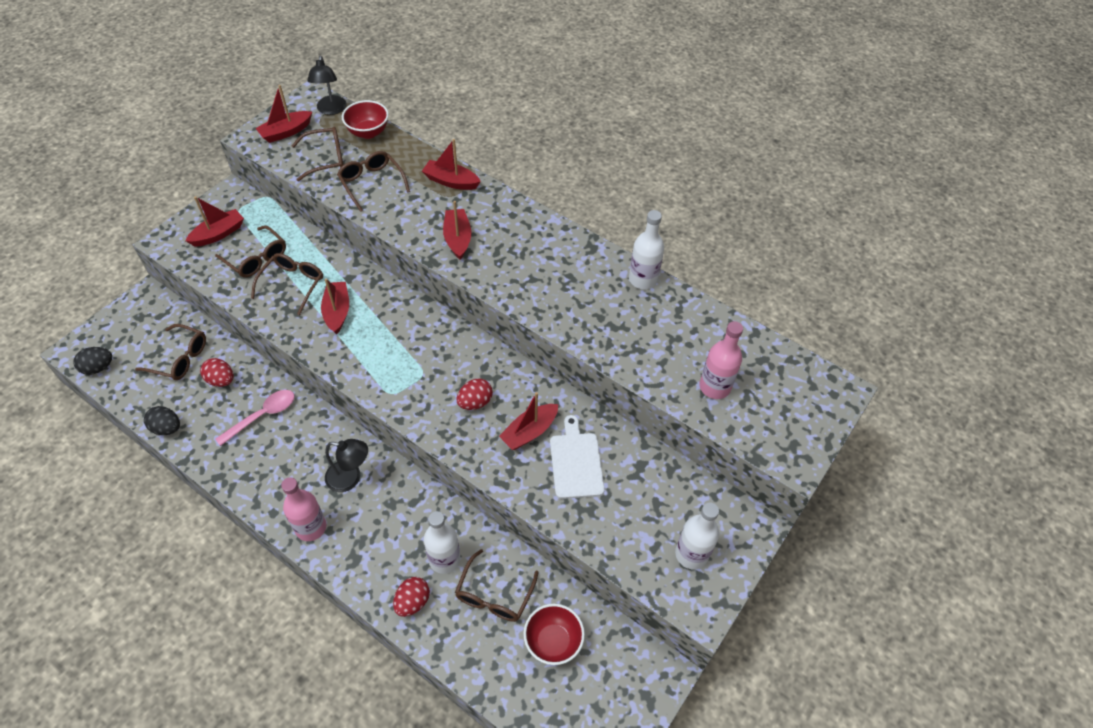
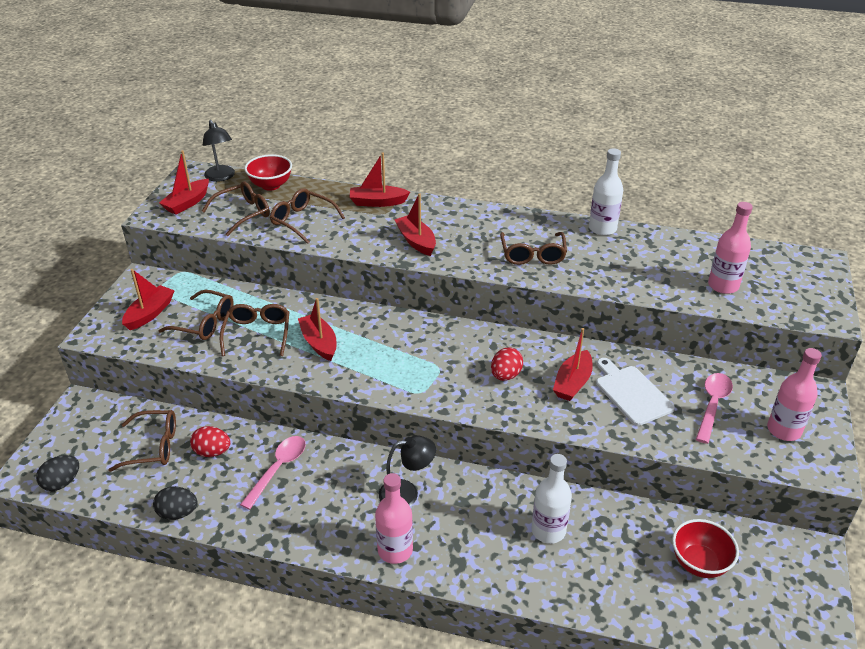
camera: 20 degrees left, 15 degrees down
(412, 602) = (543, 579): red egg -> none
(494, 594) = (617, 543): brown glasses -> brown glasses (532, 254)
(642, 502) = (712, 405): none -> pink spoon
(691, 554) = (784, 430): white bottle -> pink bottle

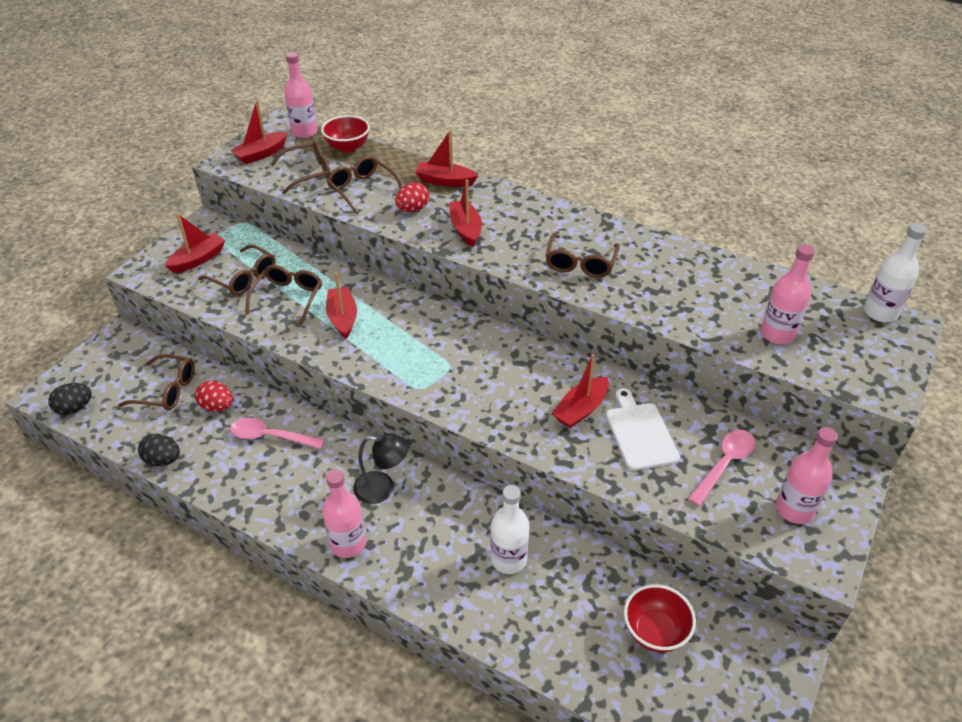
camera: 15 degrees right, 5 degrees up
(221, 177) = (304, 132): black lamp -> pink bottle
(278, 469) = (270, 436): pink spoon -> pink spoon turned 120 degrees counterclockwise
(505, 375) = (514, 387): red egg -> red egg (412, 209)
(602, 229) = (669, 247): white bottle -> white bottle (880, 312)

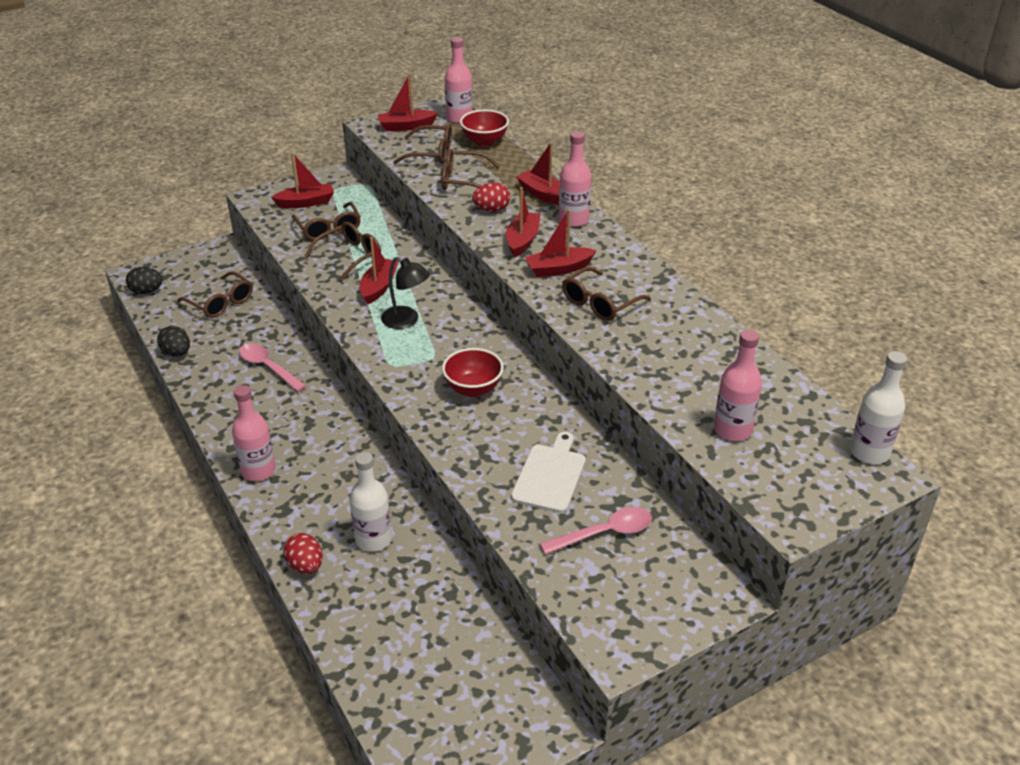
camera: 30 degrees right, 5 degrees down
(217, 407) = (247, 329): red egg -> red egg (305, 566)
(362, 190) = (463, 180): brown glasses -> brown glasses turned 75 degrees counterclockwise
(382, 488) = (320, 441): black lamp -> black lamp (406, 321)
(581, 409) = (515, 435): red boat -> red boat (559, 269)
(655, 632) = (445, 652): red bowl -> red bowl (473, 389)
(794, 509) = (634, 597): pink bottle -> pink bottle (573, 220)

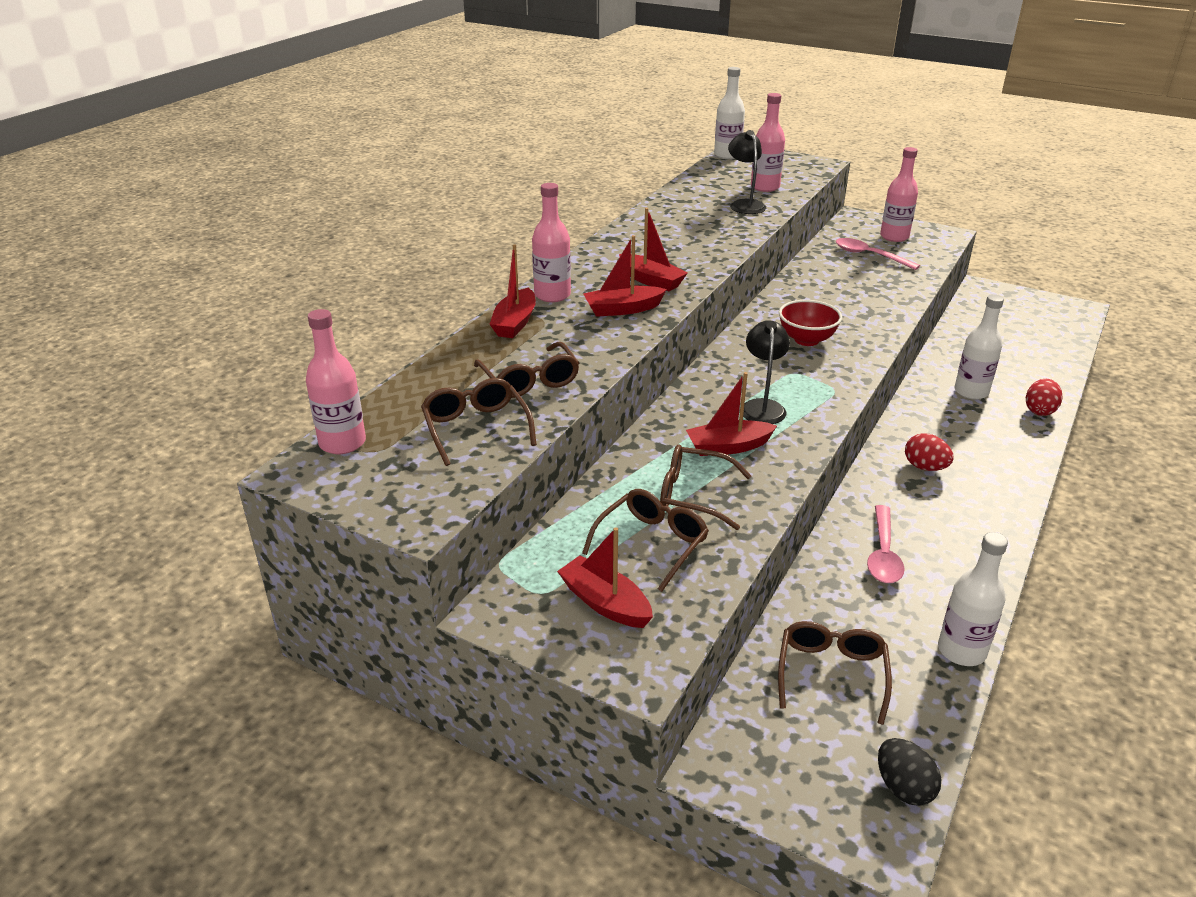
camera: 120 degrees left, 5 degrees down
(177, 353) = (961, 651): black egg -> white bottle
(258, 471) = (1005, 482): pink bottle -> pink bottle (894, 237)
(406, 126) = (405, 481): red boat -> none
(484, 141) = (407, 399): red bowl -> none
(491, 209) = (580, 342): red egg -> red egg (925, 467)
(550, 475) = (850, 284): white cutting board -> none
(600, 303) = (680, 253): brown glasses -> none
(689, 390) = (745, 204): none -> black lamp

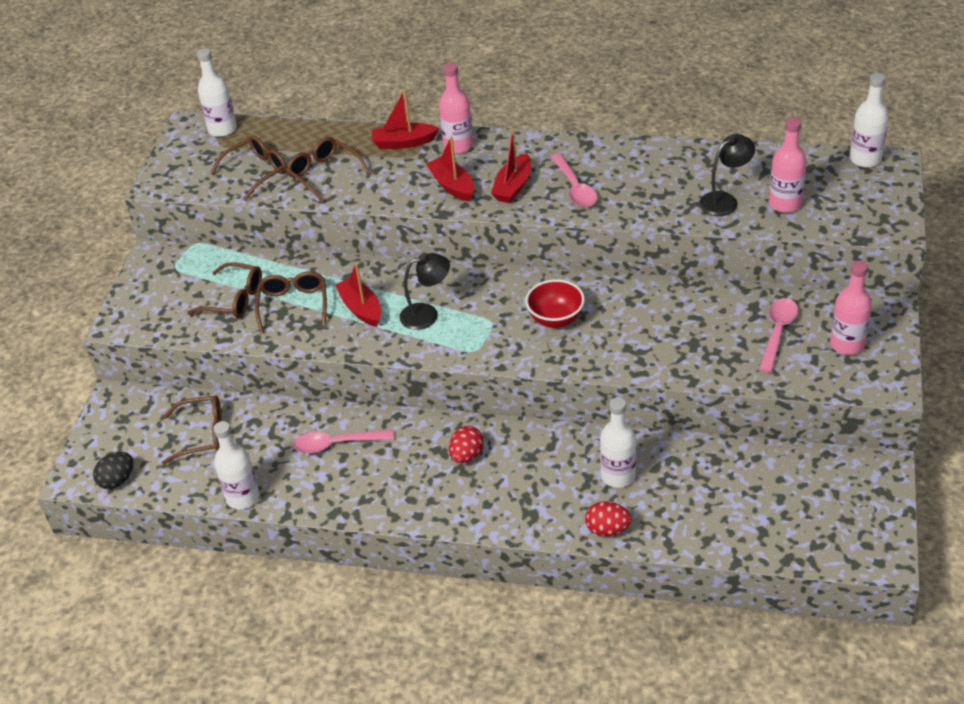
camera: 75 degrees right, 10 degrees up
(342, 443) = (222, 129): pink bottle -> white bottle
(529, 380) = (324, 174): brown glasses -> brown glasses turned 90 degrees clockwise
(605, 603) = (173, 295): red boat -> none
(678, 254) = (575, 188): none -> pink spoon

